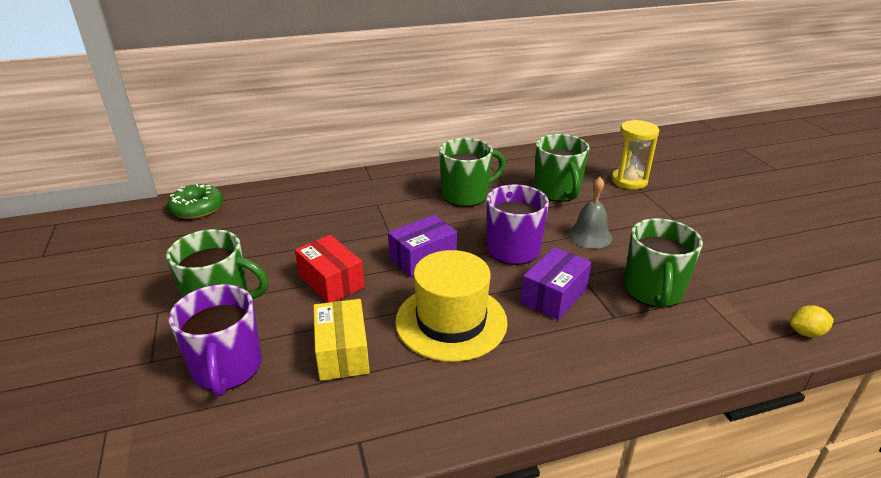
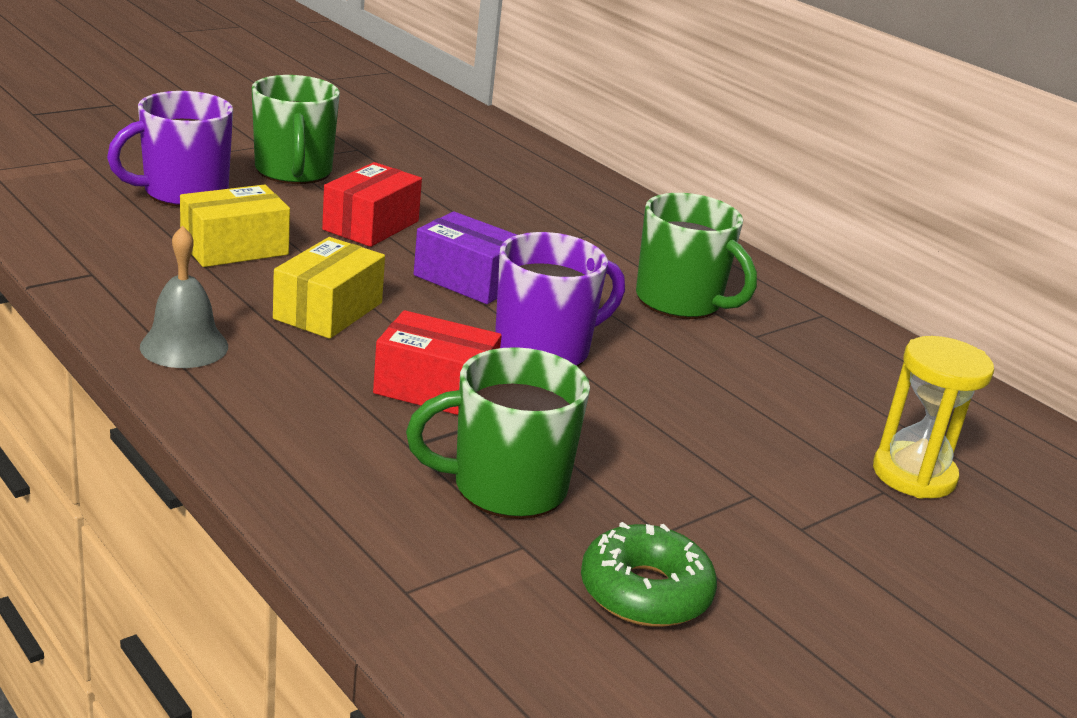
camera: 65 degrees right, 5 degrees down
(197, 208) = (477, 129): green donut -> green donut (645, 592)
(451, 321) = (328, 311): yellow hat -> yellow box
(554, 296) = (435, 389): purple box -> red box
(557, 192) = (778, 389): green mug -> none
(589, 235) = (645, 423): grey bell -> grey bell (184, 346)
(806, 333) = (472, 668): yellow lemon -> none

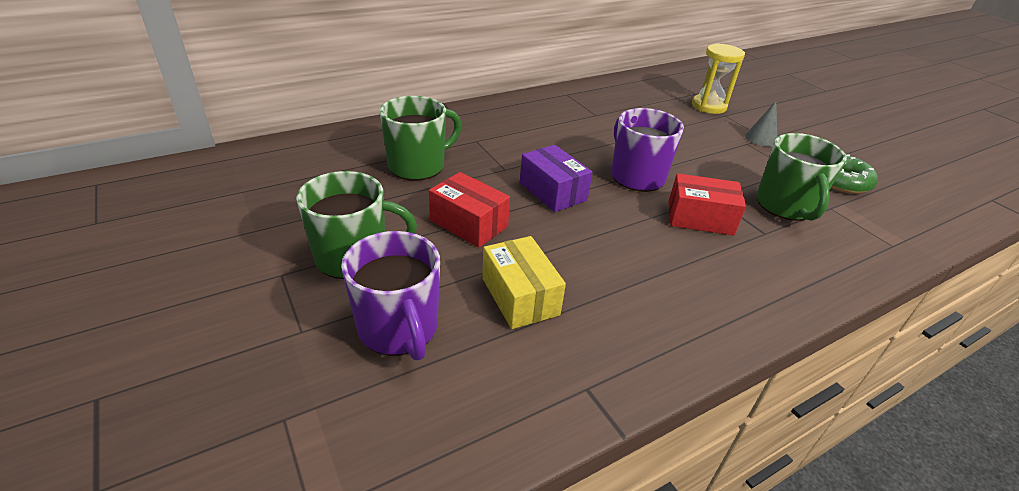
camera: 80 degrees left, 10 degrees up
(184, 346) = (694, 325): grey bell -> none
(328, 311) = (615, 252): yellow box -> none
(435, 389) = (700, 218): red box -> red box turned 75 degrees clockwise
(467, 280) = (553, 191): purple box -> purple box turned 75 degrees counterclockwise
(681, 302) = (563, 127): green mug -> green mug (418, 166)
(792, 519) = (761, 138): none -> grey cone

